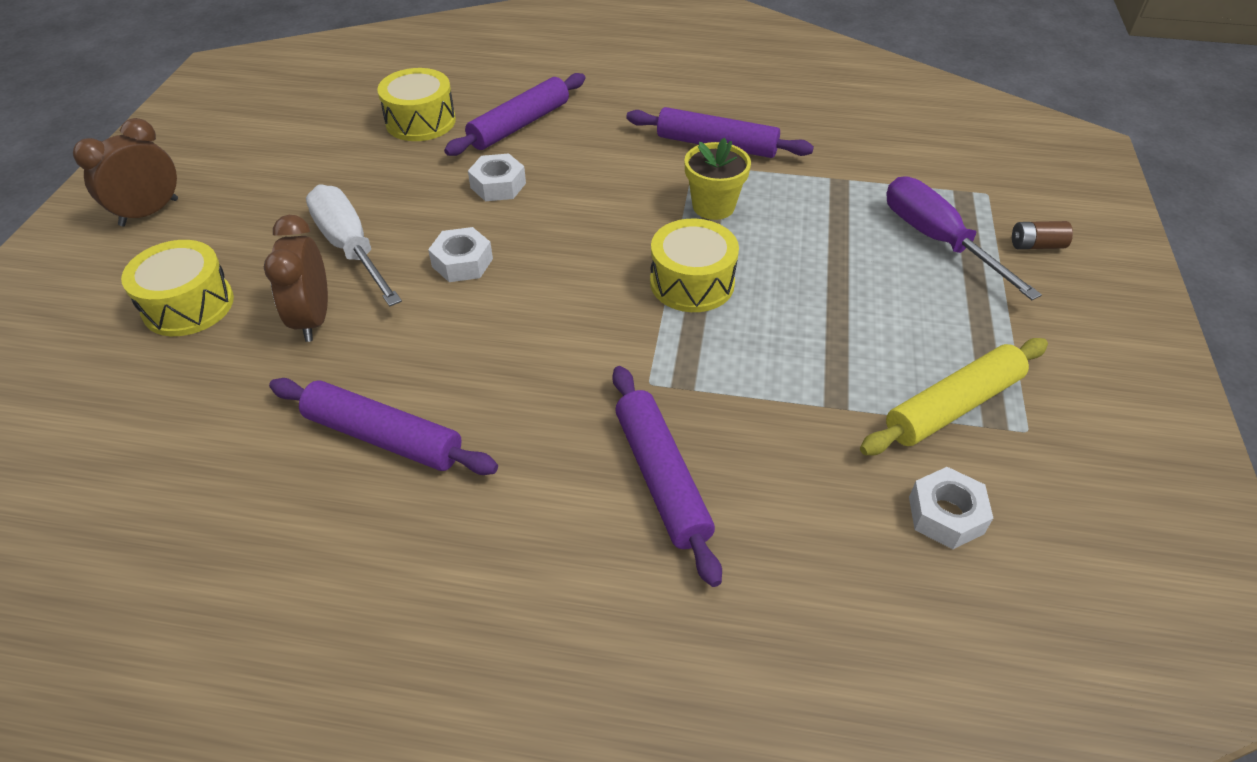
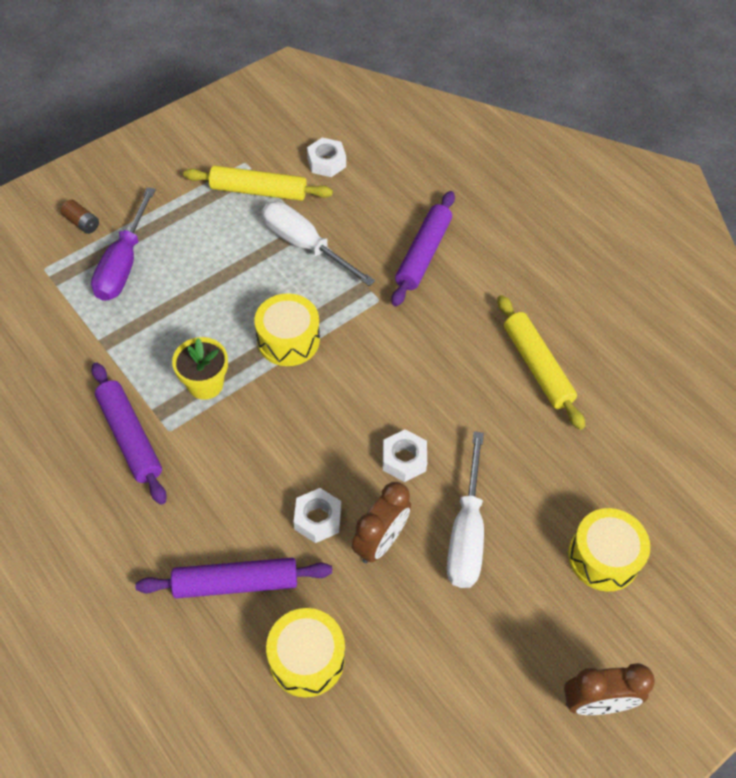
camera: 140 degrees left, 10 degrees up
(313, 319) = (528, 481): brown clock -> brown clock (380, 541)
(383, 437) = (537, 367): purple rolling pin -> yellow rolling pin
(808, 382) = (305, 245): none -> white screwdriver

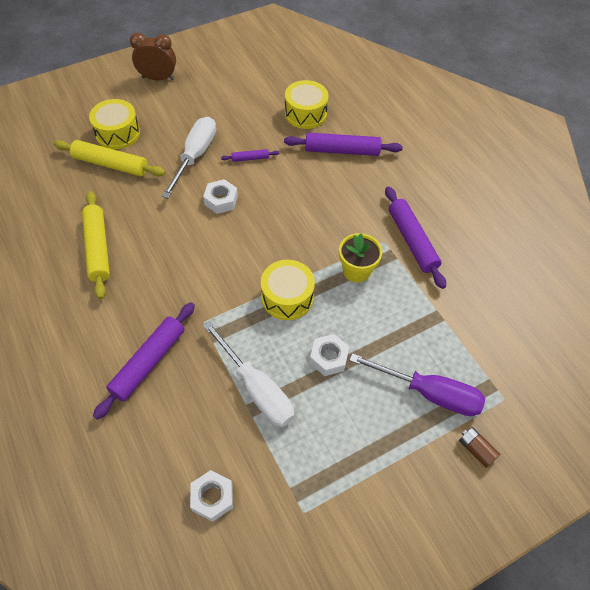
camera: 170 degrees left, 0 degrees up
(123, 264) = (429, 393): purple screwdriver -> purple screwdriver turned 90 degrees clockwise
(258, 191) = (293, 466): yellow rolling pin -> yellow rolling pin (111, 164)
(317, 519) = (287, 175): white nut -> white nut (328, 358)
(380, 541) = (250, 158): brown clock -> purple rolling pin

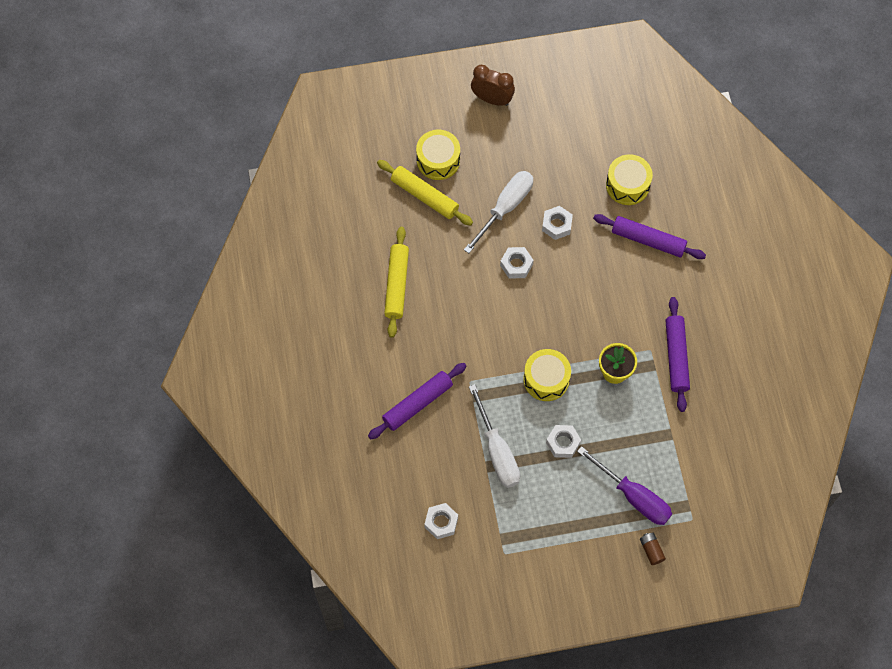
camera: 20 degrees right, 10 degrees up
(250, 158) = (556, 225): purple rolling pin -> white nut

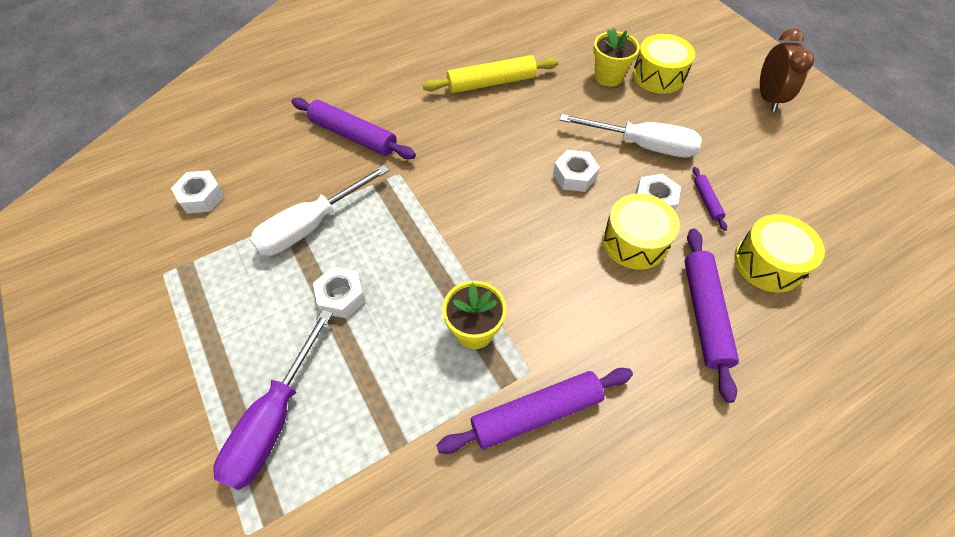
camera: 70 degrees right, 10 degrees down
(424, 196) = (608, 77): yellow rolling pin -> yellow flower pot
(546, 379) = (430, 250): yellow drum -> yellow drum (634, 242)
(569, 193) = (706, 201): none -> purple rolling pin
(651, 550) = (181, 478): brown battery -> none

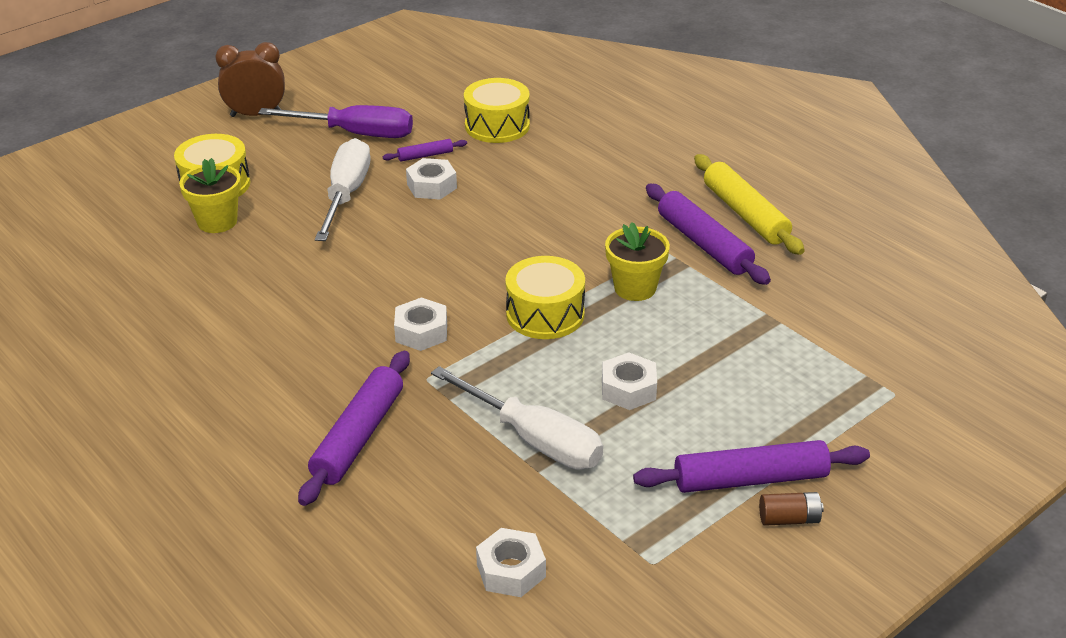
camera: 100 degrees left, 20 degrees down
(151, 376) = (789, 519): none -> brown battery
(274, 419) = (788, 404): purple screwdriver -> purple screwdriver (356, 134)
(491, 83) = (232, 319): yellow rolling pin -> yellow rolling pin (745, 214)
(574, 176) = (404, 239): white nut -> white nut (421, 332)
(634, 242) = (492, 197): yellow drum -> yellow drum (545, 314)
(704, 314) = (566, 159): purple rolling pin -> purple rolling pin (750, 479)

